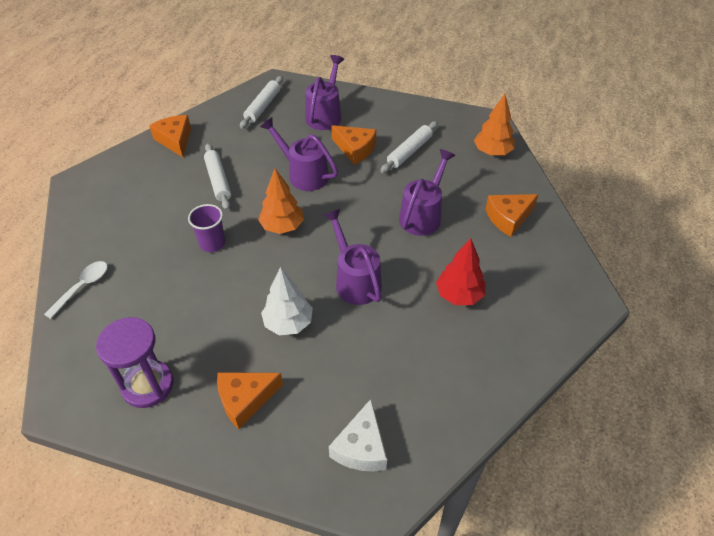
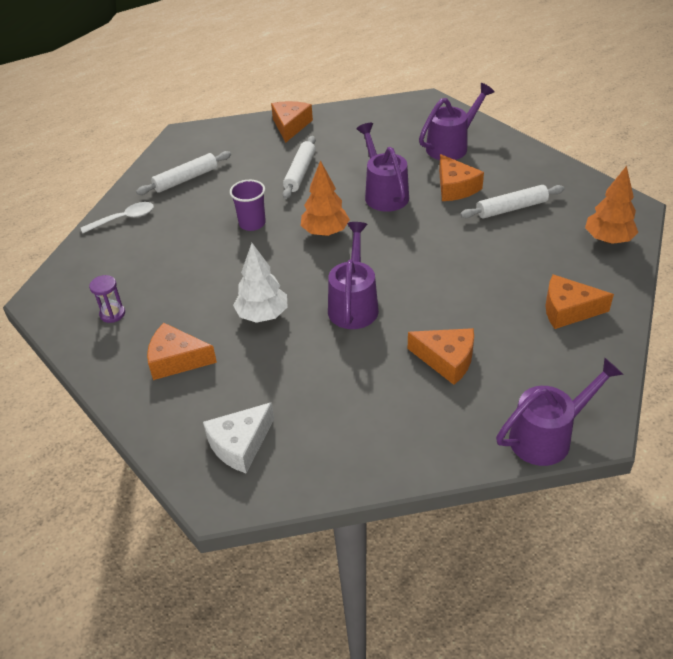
camera: 35 degrees right, 5 degrees down
(148, 385) = (112, 314): purple hourglass -> purple hourglass, size x0.51
(263, 107) = (395, 120): white rolling pin -> white rolling pin (186, 179)
(423, 215) = (473, 272): purple watering can -> purple watering can (548, 436)
(459, 295) = (446, 360): red tree -> orange cheese

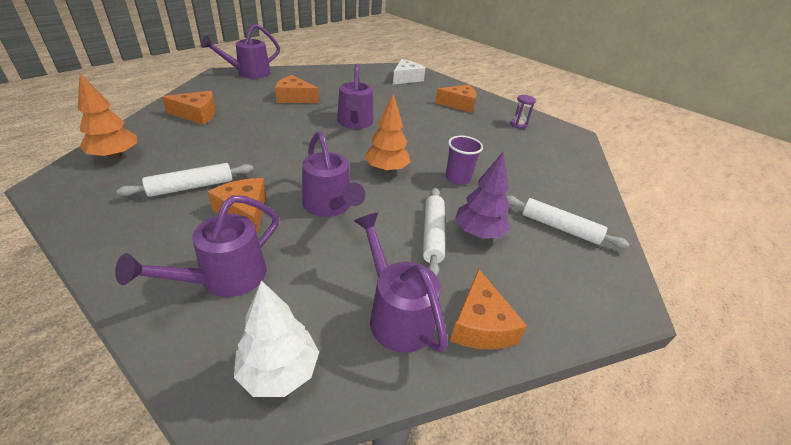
camera: 165 degrees right, 5 degrees down
(124, 219) = (579, 185): white spoon -> none
(186, 179) = (559, 227): white rolling pin -> white rolling pin turned 75 degrees clockwise
(261, 174) = (478, 233): none -> purple tree
(263, 315) = (417, 120): white tree -> white tree (279, 371)
(341, 130) = (396, 314): none -> purple watering can

